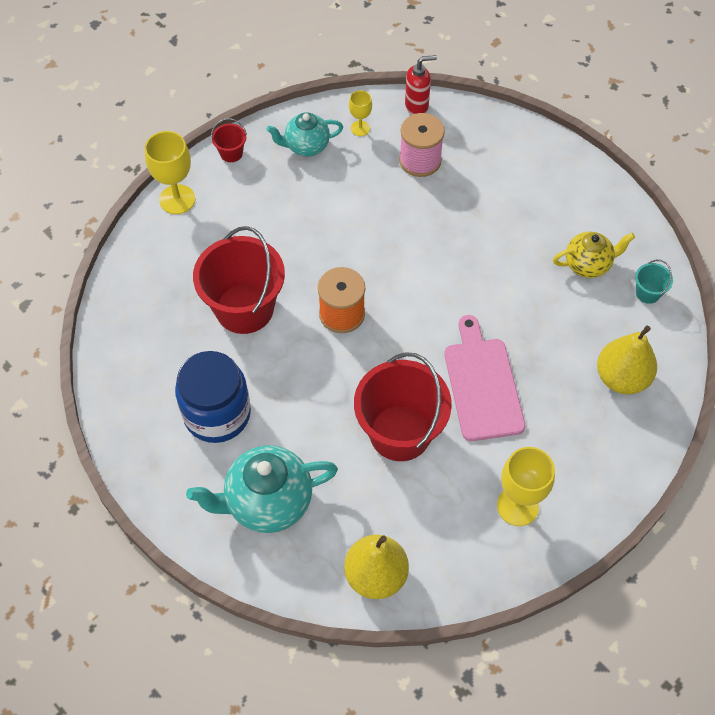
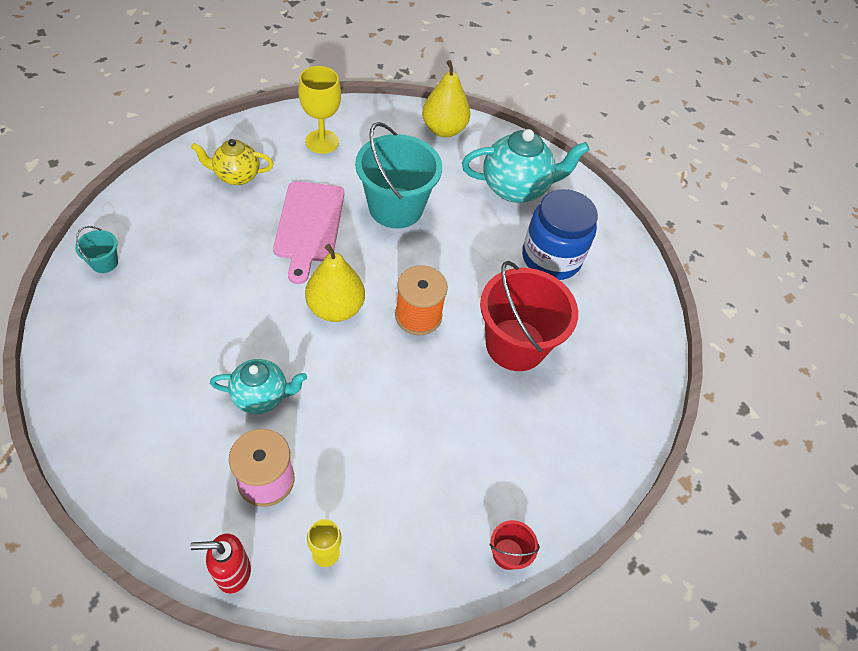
camera: 175 degrees left, 5 degrees down
(177, 199) = (581, 497): yellow goblet -> none
(306, 146) = (406, 540): turquoise teapot -> turquoise teapot (261, 396)
(400, 433) = (395, 208): red bucket -> turquoise bucket
(588, 264) = (144, 304): yellow teapot -> yellow teapot (237, 176)
(621, 378) = (183, 201): yellow pear -> yellow pear (335, 308)

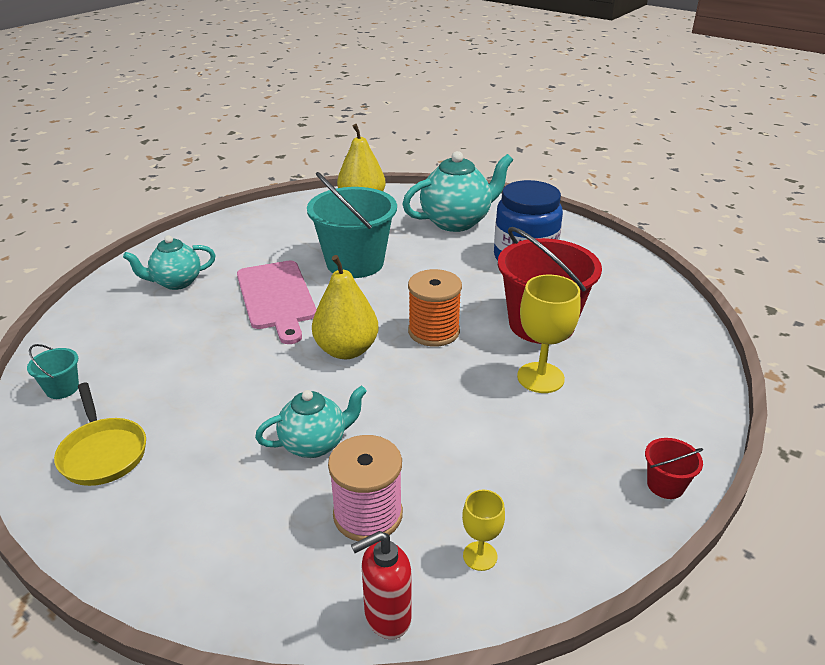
camera: 15 degrees left, 20 degrees down
(108, 340) = (103, 453): none -> yellow pan
(237, 176) = (176, 282): yellow teapot -> turquoise teapot
(322, 142) = (250, 237): yellow goblet -> yellow goblet (540, 377)

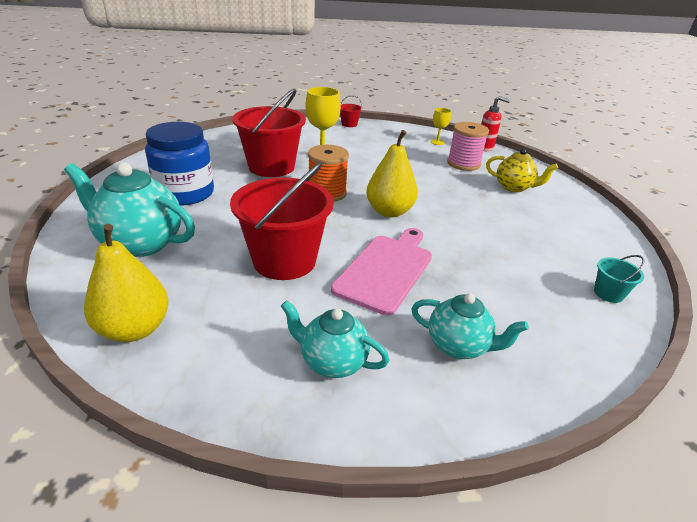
camera: 135 degrees left, 0 degrees up
(103, 453) = (582, 239): yellow pan -> none
(244, 506) = (514, 187): none -> yellow teapot
(314, 444) = (460, 188): turquoise teapot -> turquoise teapot (332, 362)
(355, 263) = (284, 260): turquoise bucket -> red bucket

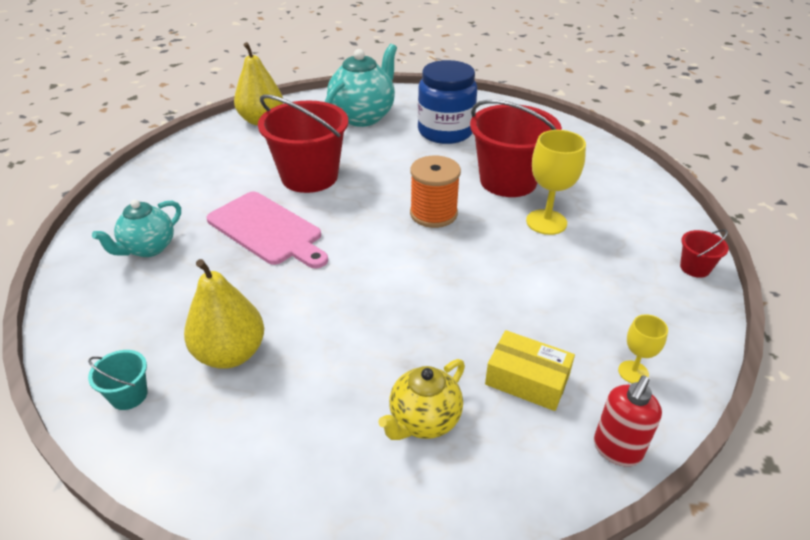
camera: 105 degrees right, 5 degrees up
(332, 362) = (180, 187): turquoise teapot -> none
(389, 211) = (377, 254): yellow pear -> yellow pear (230, 354)
(463, 164) = (527, 380): pink spool -> yellow box

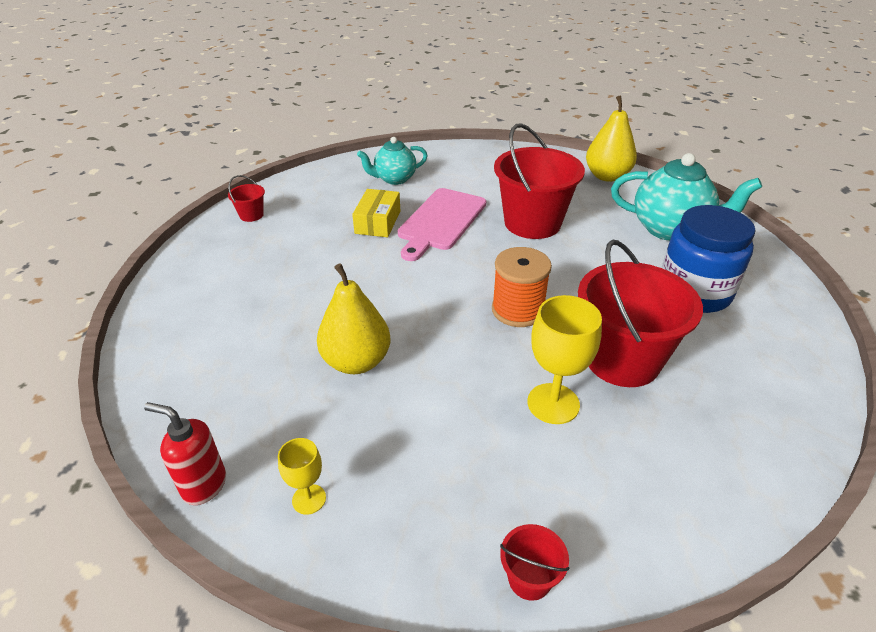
camera: 75 degrees right, 0 degrees up
(129, 395) = (251, 215): turquoise bucket -> red bucket
(148, 248) = (394, 179): turquoise teapot -> turquoise teapot turned 45 degrees counterclockwise
(230, 354) = (293, 242): yellow pear -> yellow pear (356, 361)
(424, 420) = (235, 349): yellow teapot -> none
(527, 380) = (287, 410): yellow box -> yellow box (378, 222)

